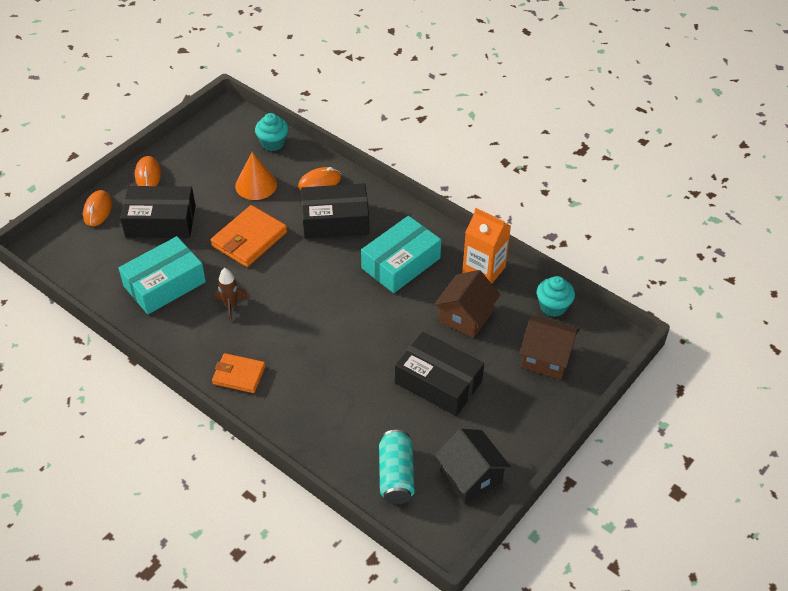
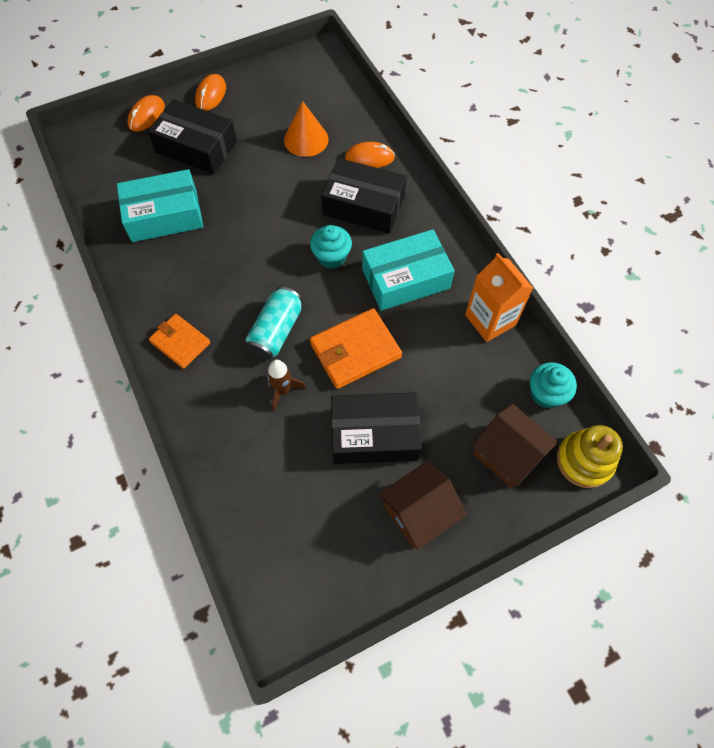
camera: 25 degrees right, 15 degrees up
(231, 305) = (213, 262): brown rocket -> brown rocket (283, 390)
(249, 239) = (269, 196): orange wallet -> orange wallet (355, 351)
(273, 143) = (346, 100): turquoise cupcake -> turquoise cupcake (331, 257)
(396, 475) = (274, 527): turquoise can -> turquoise can (276, 331)
(438, 382) = (374, 434): black box -> black box turned 60 degrees counterclockwise
(465, 316) = (443, 367): brown house -> brown house (419, 512)
(471, 476) = (351, 565): black house -> none
(604, 341) = (584, 460): none -> yellow stacking toy

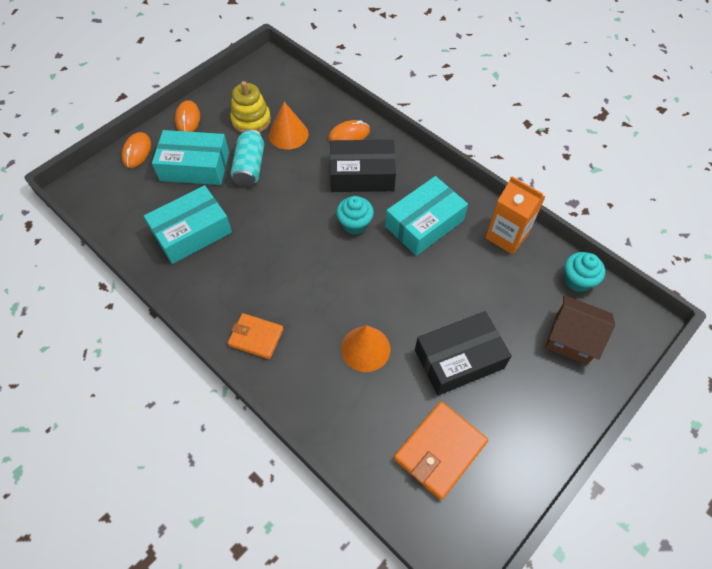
camera: 20 degrees left, 5 degrees down
(196, 147) = (195, 166): black box -> turquoise box
(276, 331) = (336, 300): turquoise can -> turquoise can (250, 167)
(283, 390) = (365, 348): brown rocket -> orange cone
(355, 351) = (411, 295): orange wallet -> orange wallet (440, 451)
(419, 512) = (525, 411): brown house -> none
(584, 460) = (631, 323): yellow stacking toy -> yellow stacking toy (251, 120)

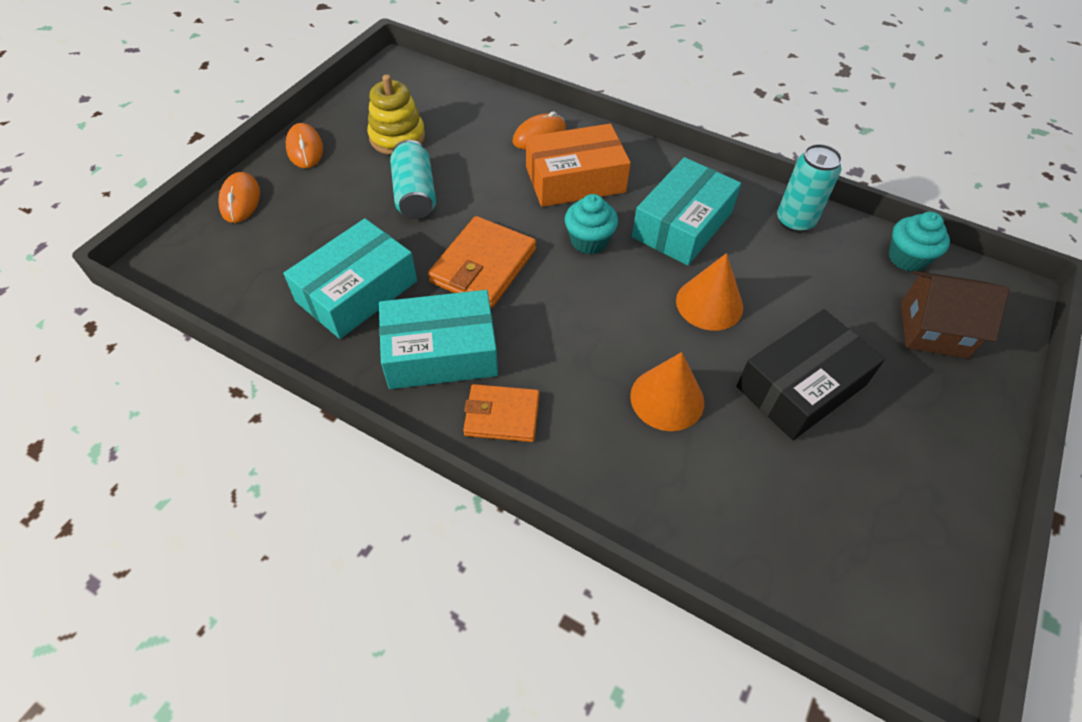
camera: 15 degrees left, 5 degrees down
(195, 166) = (334, 206): turquoise box -> turquoise box (441, 352)
(288, 134) = (455, 147): orange cone -> orange cone (709, 303)
(362, 174) = (575, 179): black box -> orange box
(440, 451) = (829, 516): orange wallet -> orange wallet (483, 266)
(507, 236) = (795, 221): orange carton -> turquoise can

